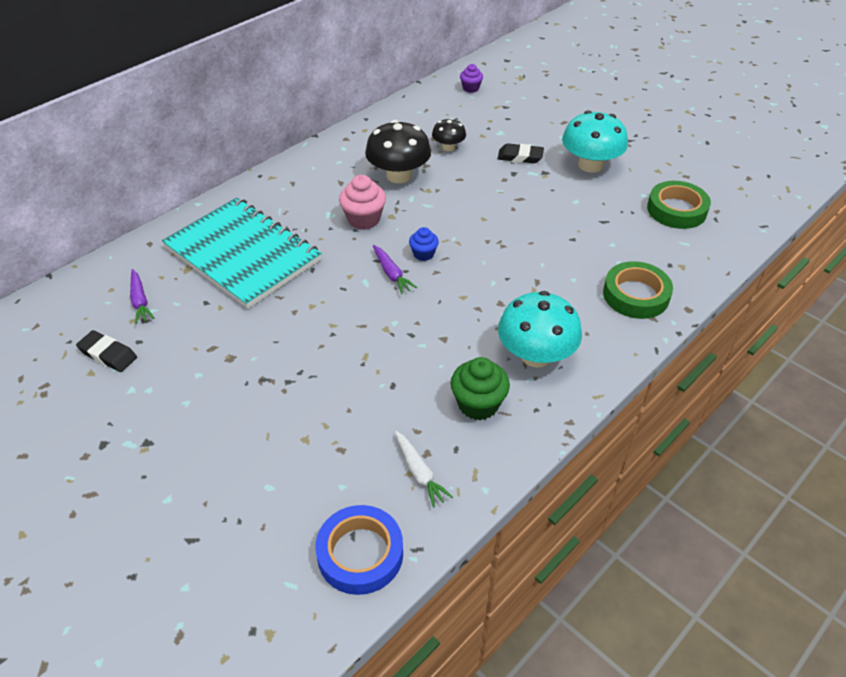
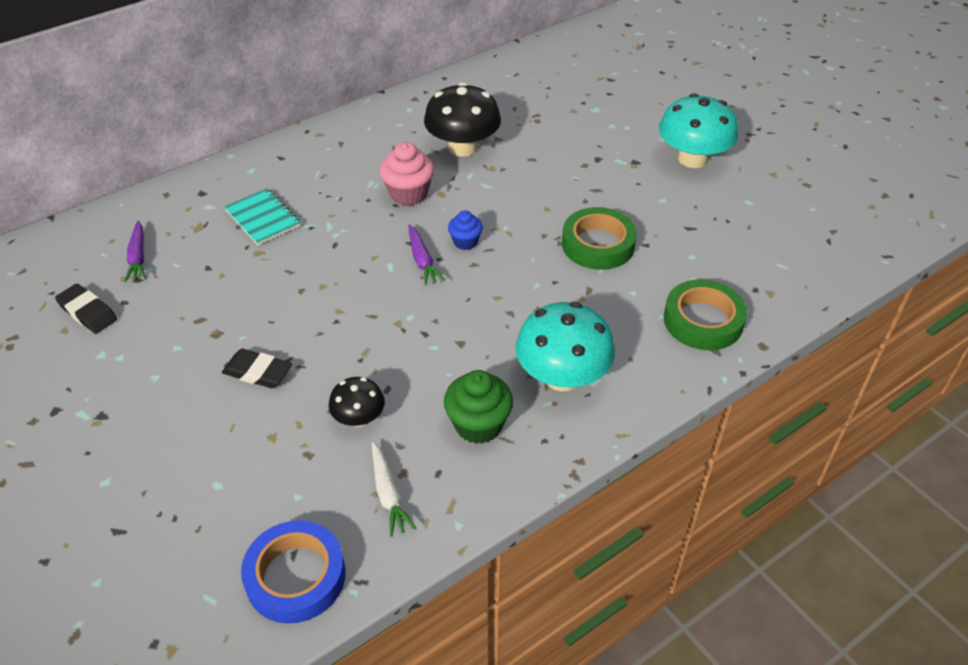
camera: 10 degrees right, 0 degrees up
(242, 254) = (263, 218): turquoise notebook -> turquoise notebook, size x0.45
(448, 147) = (530, 120): black mushroom -> black mushroom (359, 418)
(470, 88) = (575, 54): purple cupcake -> none
(520, 157) = (611, 140): black eraser -> black eraser (258, 372)
(676, 210) = (783, 224): green tape -> green tape (598, 244)

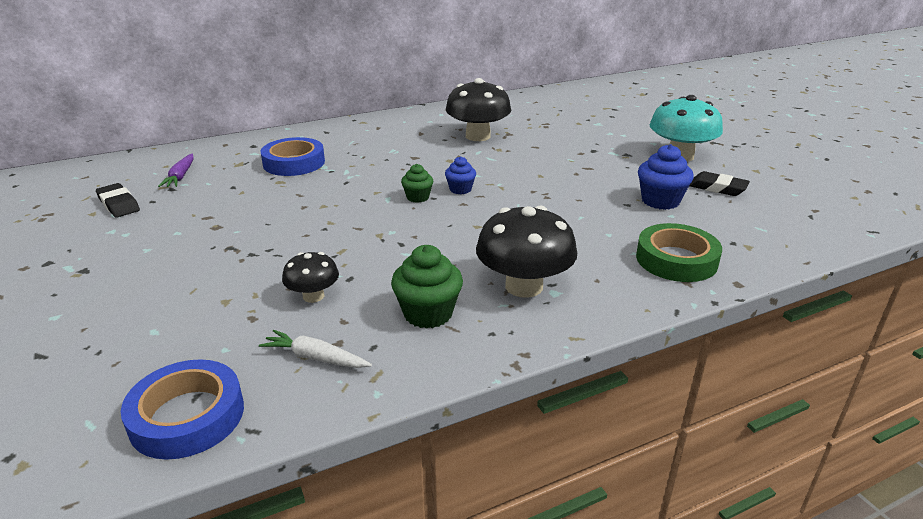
camera: 10 degrees right, 15 degrees down
(258, 372) = (237, 255): black eraser -> black eraser (717, 188)
(263, 218) = (294, 163): turquoise notebook -> blue tape
(388, 494) = (315, 358): white carrot -> white carrot turned 120 degrees clockwise
(408, 194) = (422, 158): pink cupcake -> none
(422, 260) = (417, 197): purple carrot -> green cupcake
(562, 376) = (524, 286): turquoise mushroom -> black mushroom
(598, 244) = (581, 200): green tape -> none
(679, 235) = (660, 201): none -> blue cupcake

